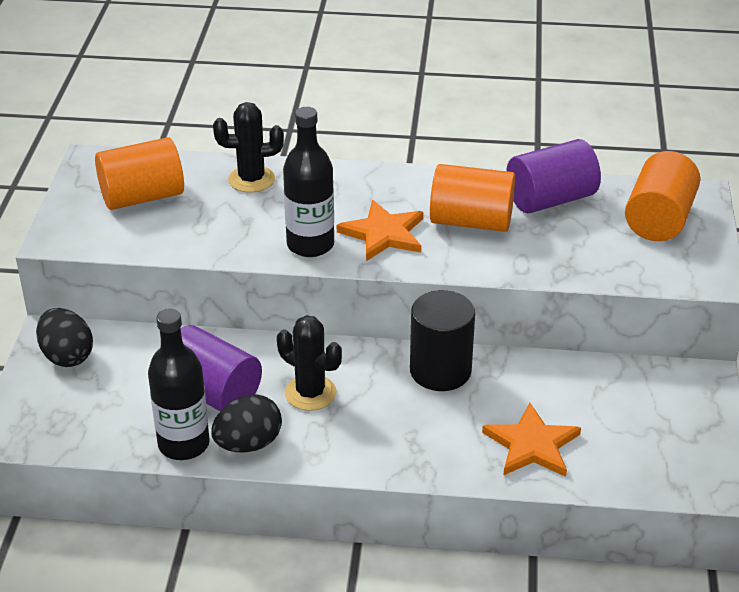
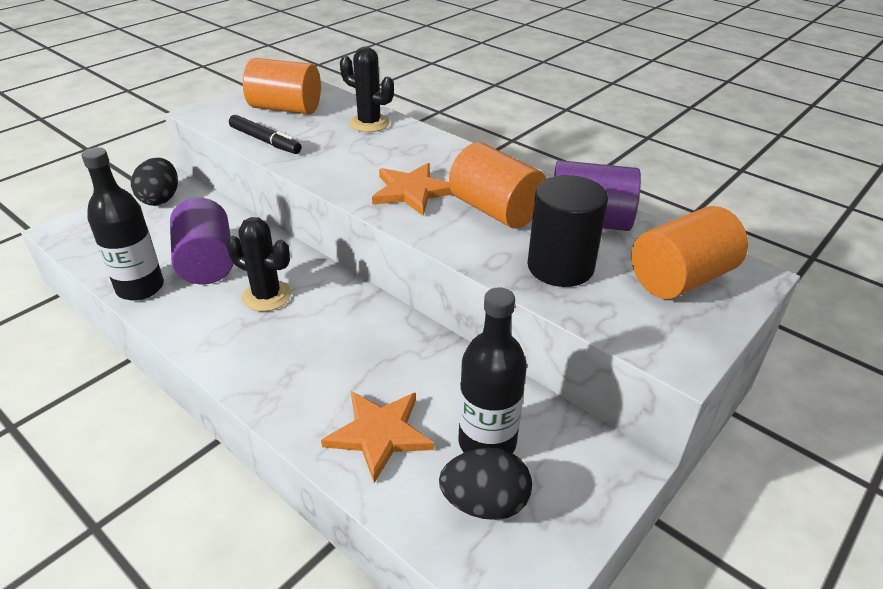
camera: 35 degrees right, 0 degrees up
(177, 241) = (265, 141): none -> black marker
(248, 444) = (177, 310): black egg -> black egg (484, 503)
(310, 245) = (348, 177): black bottle -> black bottle (487, 442)
(310, 393) = (267, 296): black cactus -> black cactus turned 45 degrees counterclockwise
(440, 371) = (381, 328): black cylinder -> black cylinder (560, 267)

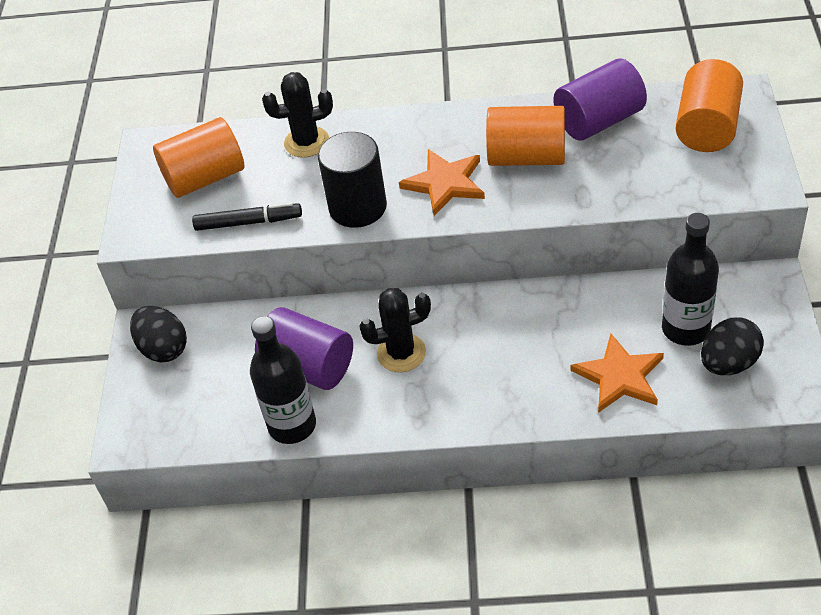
camera: 35 degrees left, 10 degrees up
(560, 267) = (628, 172): black cylinder -> black cylinder (358, 207)

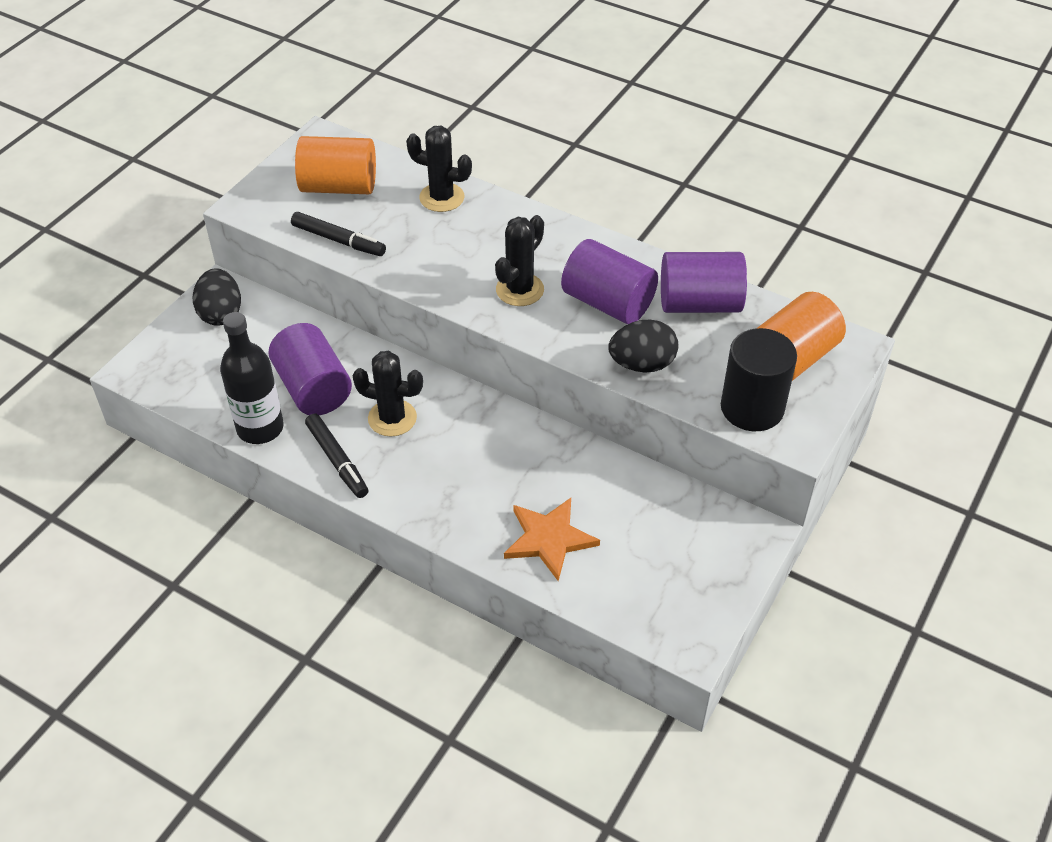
camera: 25 degrees right, 0 degrees up
(358, 207) = (432, 272): black cylinder -> black cylinder (752, 408)
(386, 414) = (337, 460): none -> black marker
(445, 183) = (520, 290): orange star -> black cactus
(527, 157) = (608, 302): orange cylinder -> purple cylinder
(685, 329) = (642, 531): black bottle -> none
(729, 363) = (652, 582): black egg -> black egg (642, 364)

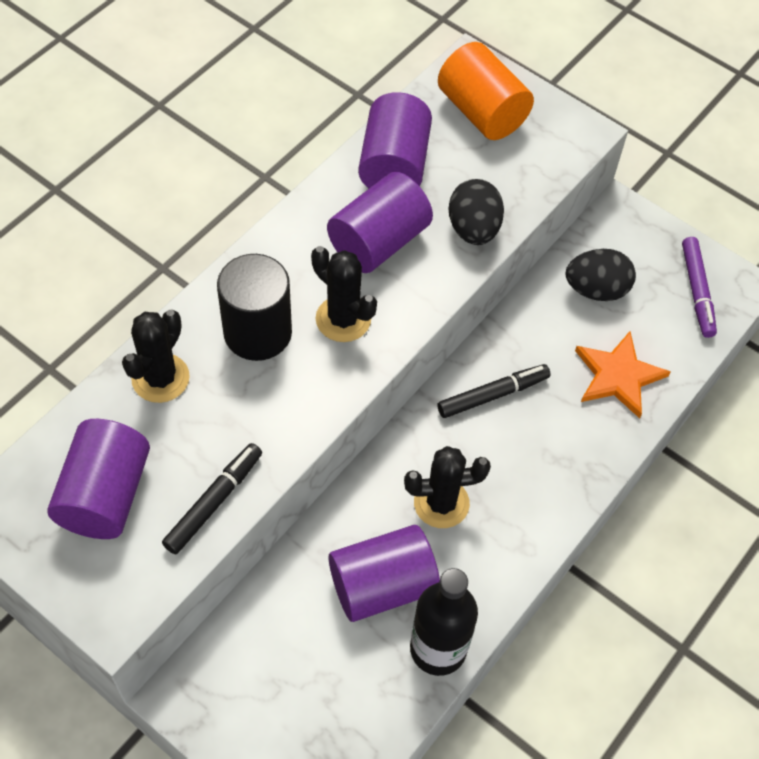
camera: 85 degrees left, 10 degrees up
(221, 313) = (229, 694): black egg -> black egg (596, 289)
(337, 460) = (497, 565): black marker -> black marker (493, 395)
(339, 186) = (105, 495): orange cylinder -> purple cylinder
(392, 418) = (441, 503): black cactus -> black cactus turned 60 degrees clockwise
(672, 605) = (697, 291): none -> purple marker
(752, 408) = (542, 155): black cylinder -> black cylinder (257, 332)

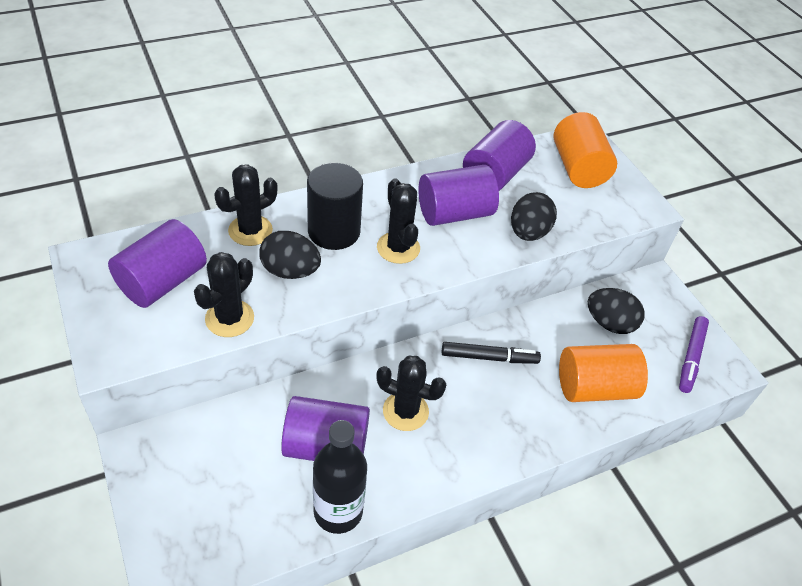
camera: 25 degrees right, 10 degrees down
(214, 502) = (229, 318): black marker -> black cactus
(241, 409) = (290, 271): none -> black egg
(618, 376) = (594, 387): orange star -> orange cylinder

